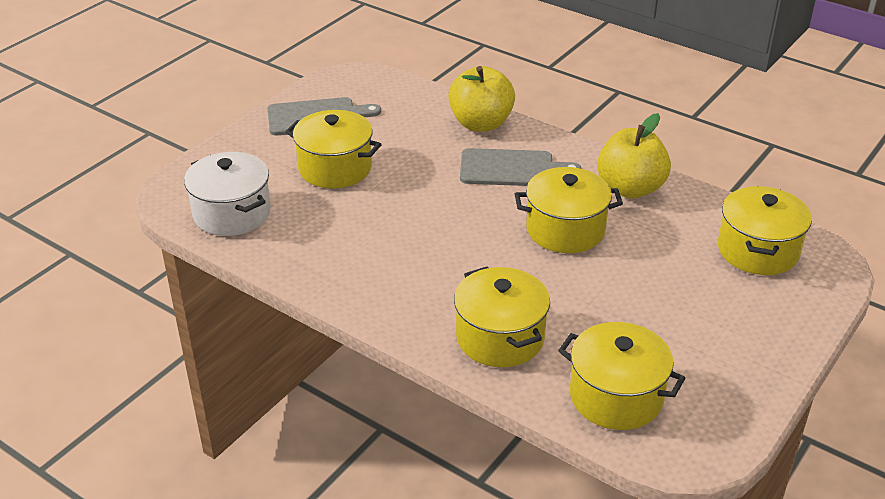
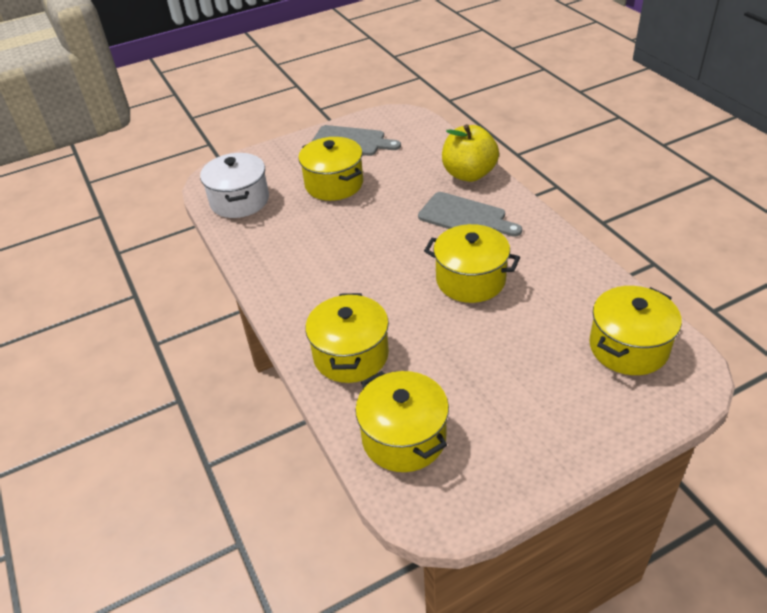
camera: 30 degrees right, 5 degrees up
(630, 188) = (552, 259): yellow apple -> none

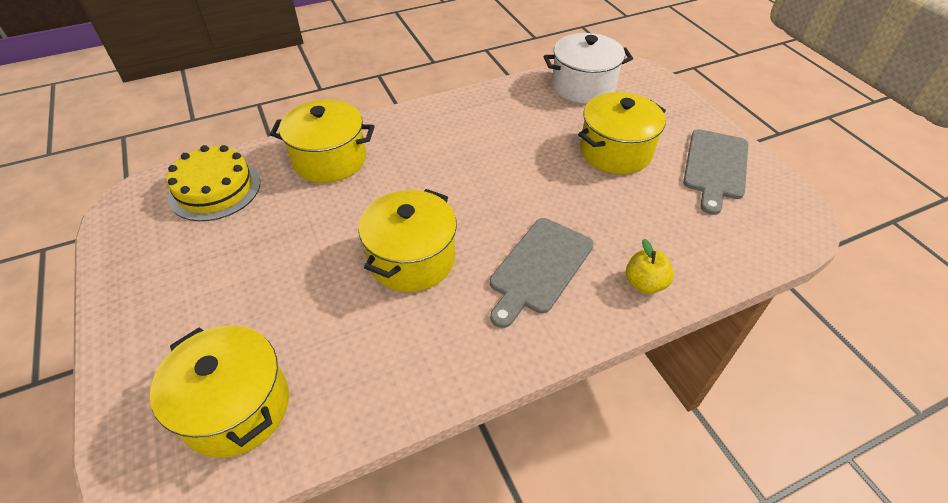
camera: 90 degrees right, 5 degrees up
(404, 438) = (215, 189): yellow pot -> yellow cake
(469, 174) = (644, 283): yellow apple -> yellow apple, size x0.53

